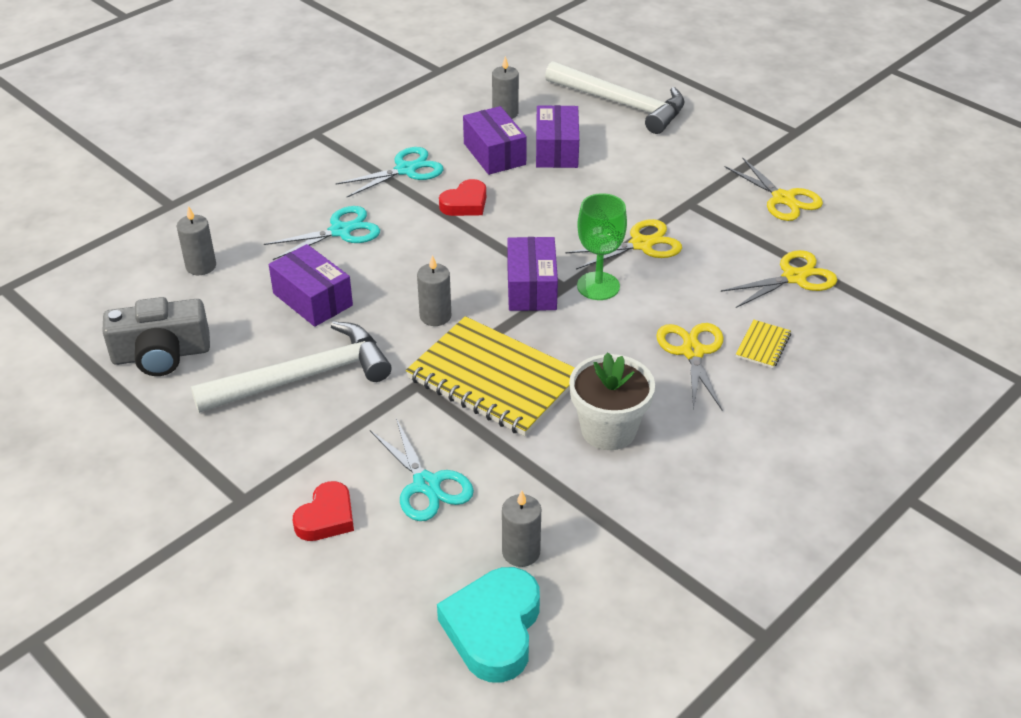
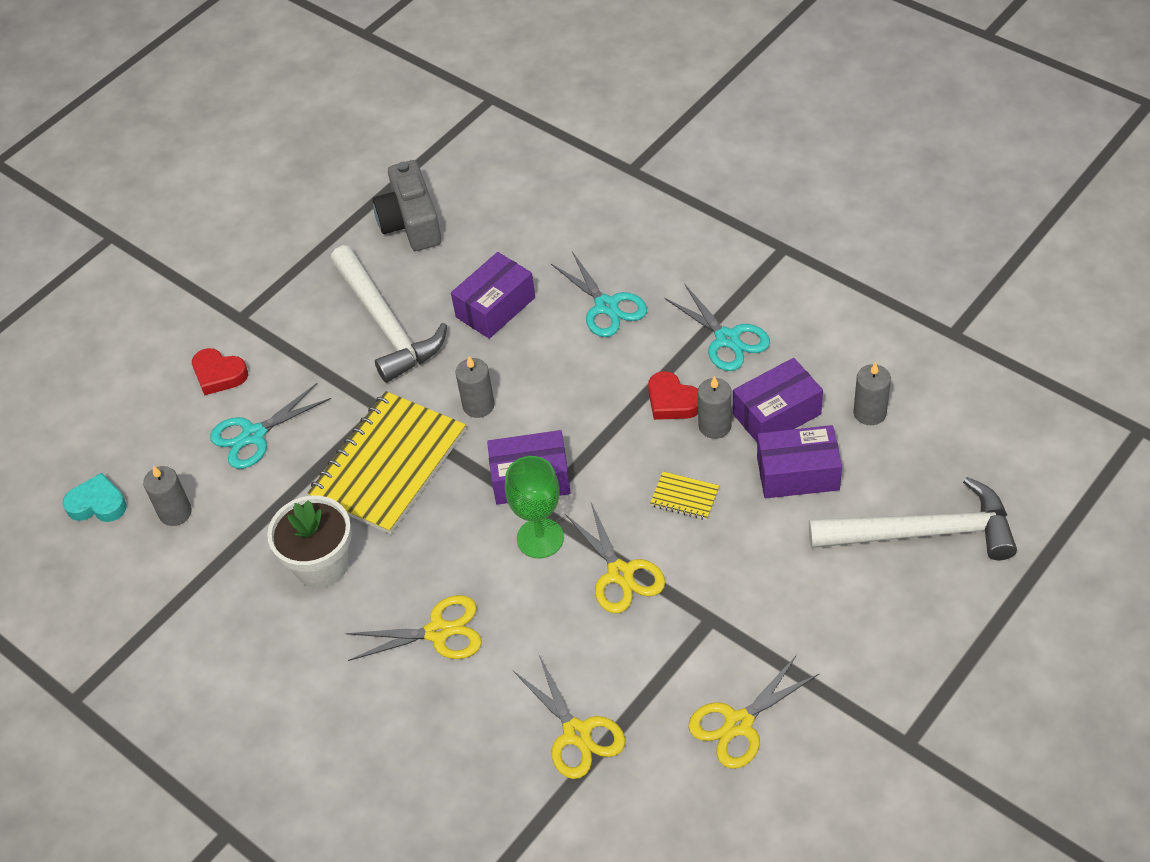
camera: 90 degrees right, 10 degrees up
(201, 266) = (536, 216): grey candle -> grey candle (715, 426)
(493, 629) = (98, 504): turquoise heart -> turquoise heart, size x0.62
(621, 104) = (923, 533): white hammer -> white hammer turned 120 degrees counterclockwise
(763, 345) = (453, 699): yellow notebook -> yellow notebook (684, 497)

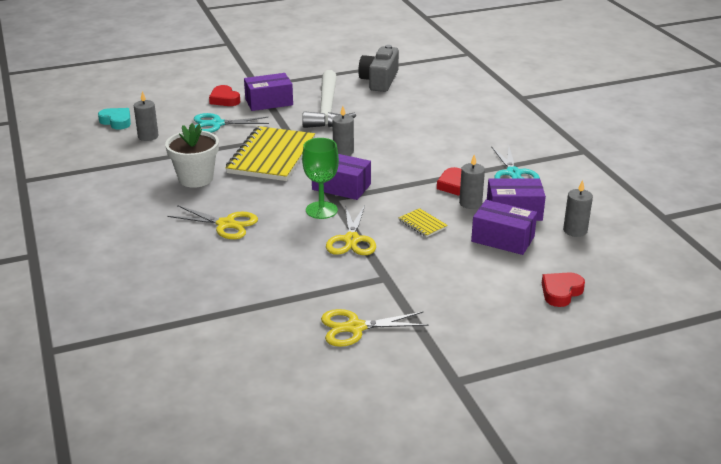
camera: 25 degrees right, 20 degrees down
(389, 465) = (271, 156): yellow notebook -> yellow notebook turned 45 degrees counterclockwise
(495, 307) = (391, 121): purple box -> purple box (269, 102)
(577, 733) = (255, 293): yellow scissors -> none
(606, 306) = (454, 140): turquoise scissors -> none
(923, 533) = (561, 292): white hammer -> red heart

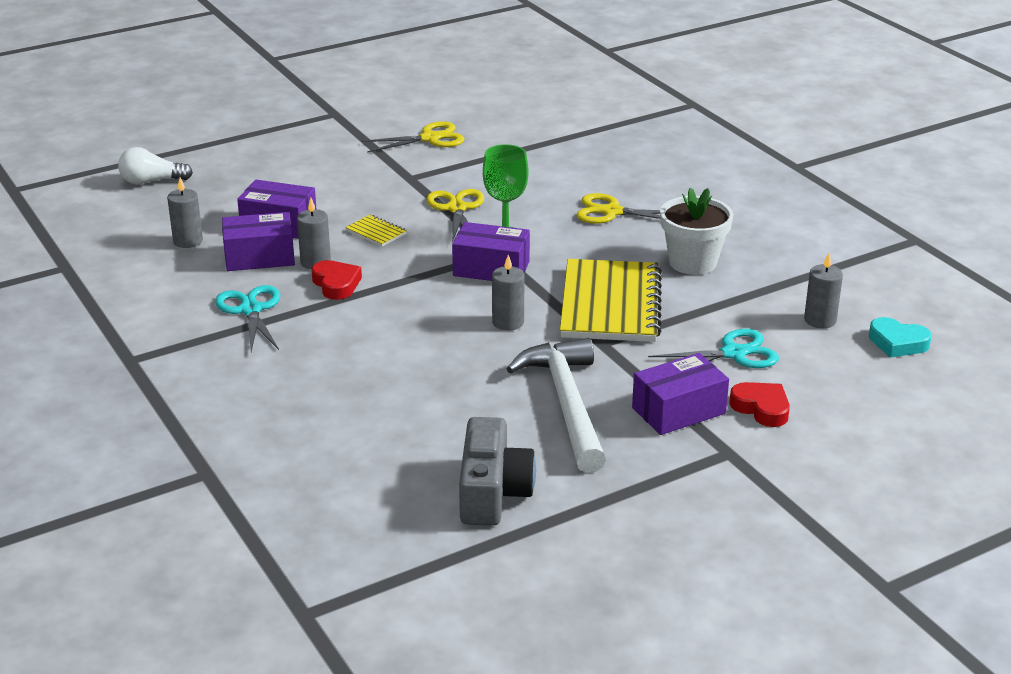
camera: 170 degrees right, 0 degrees up
(561, 292) = (224, 180): red heart -> none
(632, 298) = (151, 181): none -> white light bulb

